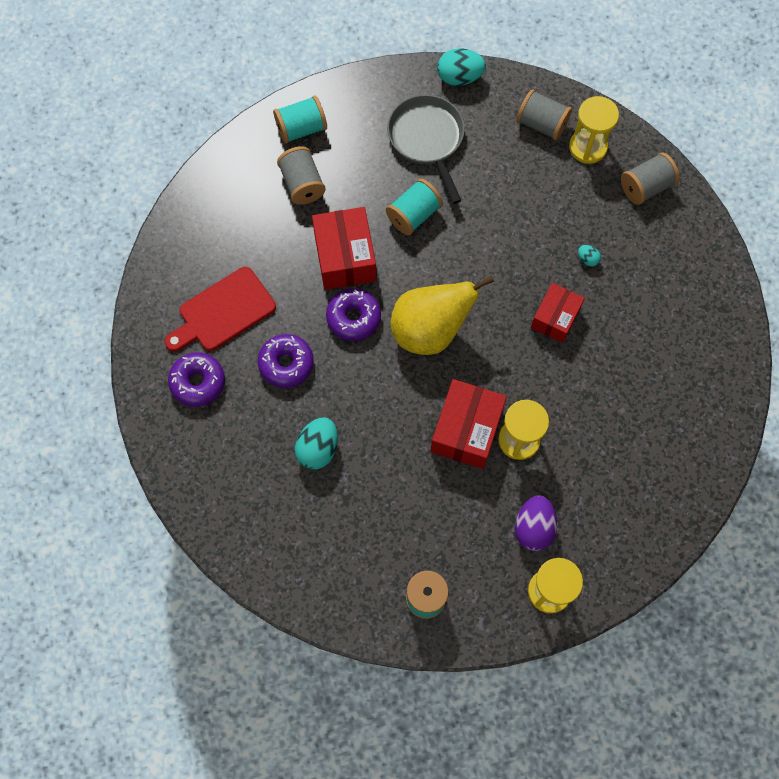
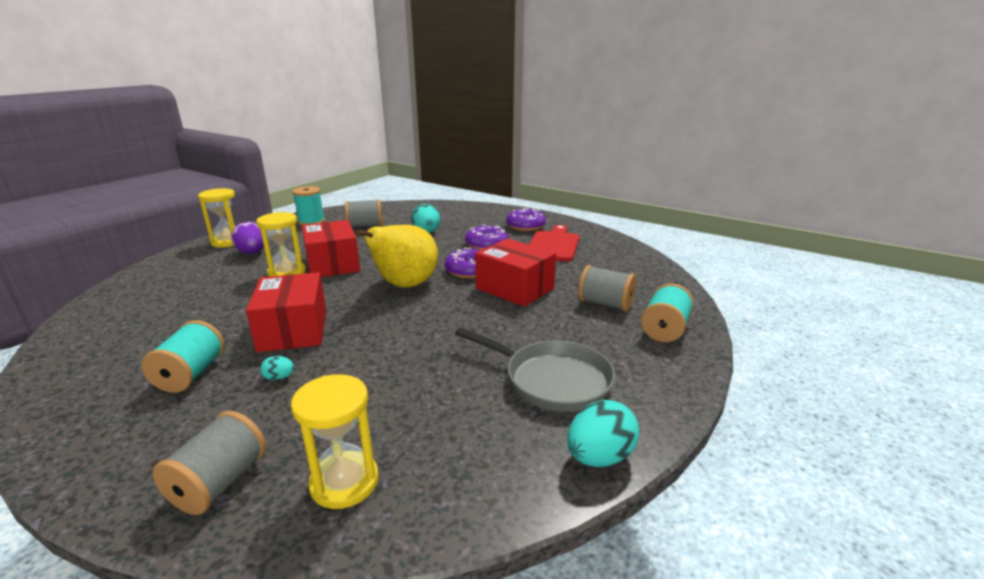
camera: 140 degrees right, 45 degrees down
(414, 215) = (493, 328): turquoise spool -> turquoise spool (191, 374)
(541, 124) = (436, 470): grey spool -> grey spool (365, 226)
(555, 318) = (293, 330): red box -> red box, size x1.51

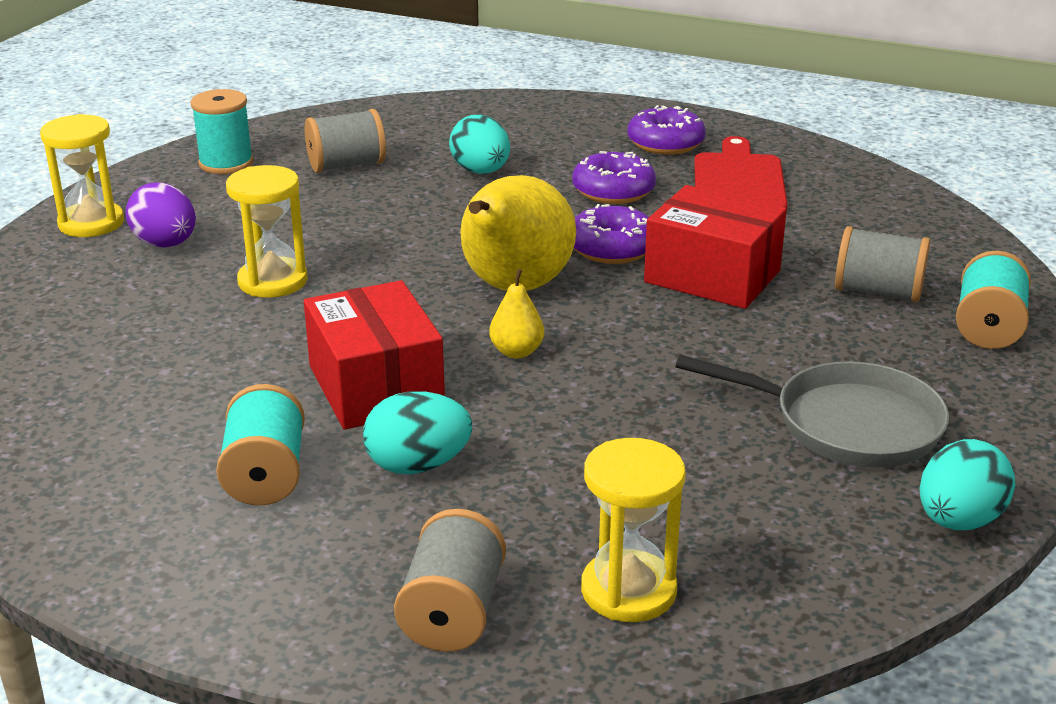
camera: 10 degrees left, 5 degrees up
(279, 378) = (418, 465): turquoise egg -> turquoise egg, size x2.02
(333, 264) = (347, 255): red box -> none
(383, 318) = (517, 352): none -> yellow pear

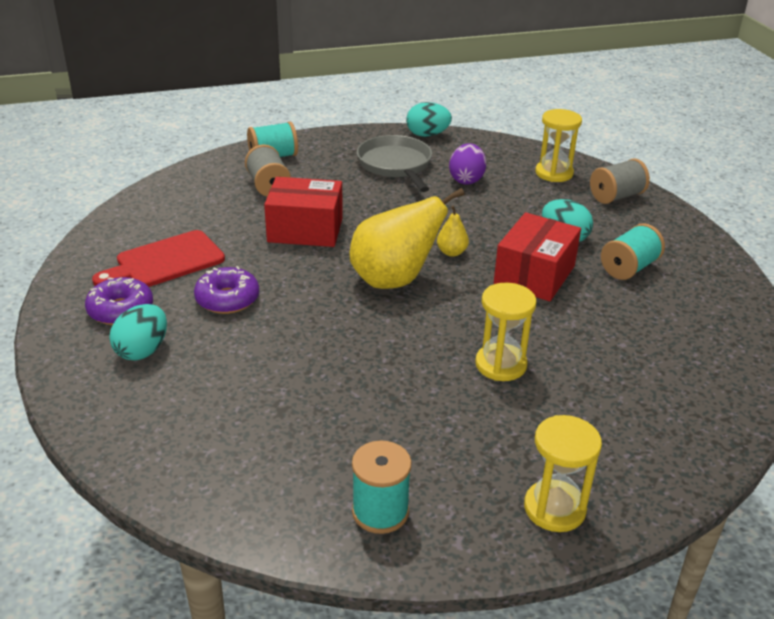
camera: 130 degrees left, 5 degrees up
(166, 244) = (526, 443): purple egg -> purple egg (466, 180)
(347, 165) = (310, 438): grey spool -> none
(481, 171) = (252, 366): turquoise egg -> turquoise egg (142, 350)
(612, 248) = (309, 269): purple donut -> none
(712, 276) = (305, 230): red box -> red box turned 75 degrees counterclockwise

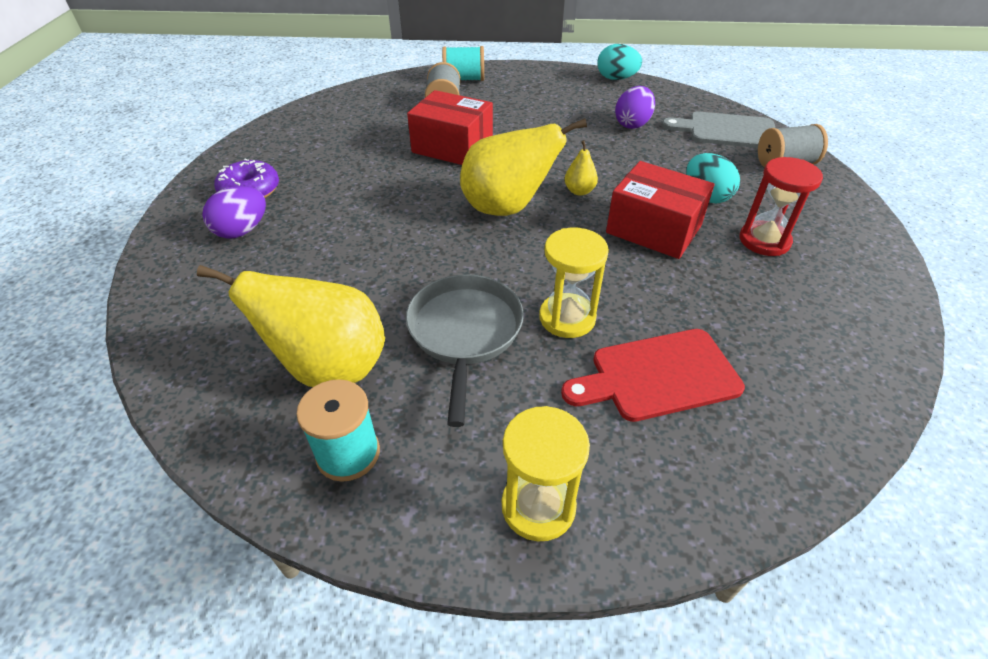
camera: 20 degrees right, 10 degrees up
(142, 350) = (242, 231): turquoise egg -> purple egg
(165, 261) = (314, 155): red cutting board -> red cutting board (658, 375)
(227, 299) = (344, 198): purple donut -> none
(318, 451) = (329, 367): none -> yellow pear
(396, 165) = (570, 102): grey pan -> grey pan (464, 333)
(534, 275) = (653, 229): red box -> red box turned 75 degrees clockwise
(554, 173) = (726, 131): yellow hourglass -> grey cutting board
(629, 268) = (764, 241): turquoise spool -> red hourglass

